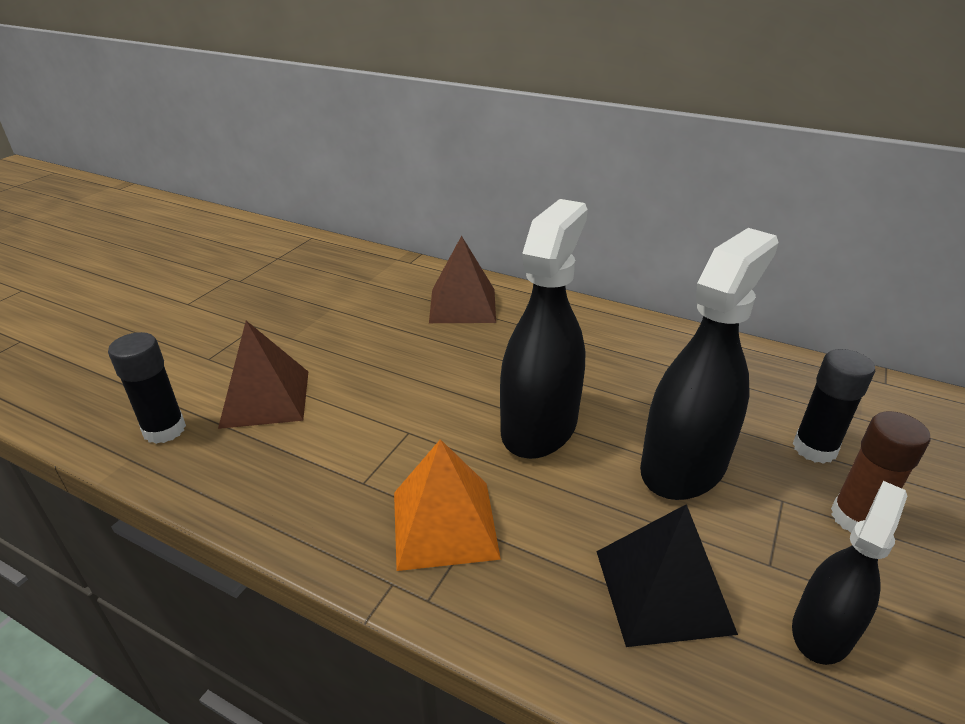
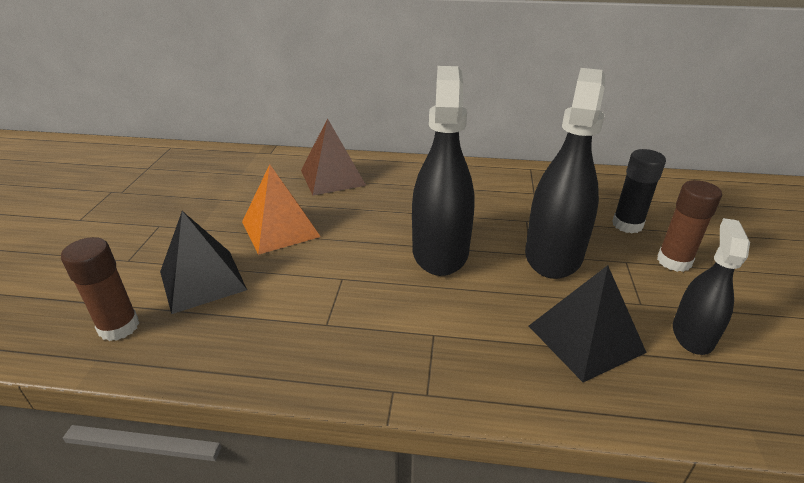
camera: 20 degrees left, 0 degrees up
(164, 430) = (119, 327): black glue stick -> brown glue stick
(265, 398) = (202, 280): brown pyramid -> black pyramid
(444, 524) = (409, 337): orange pyramid -> orange pyramid (280, 229)

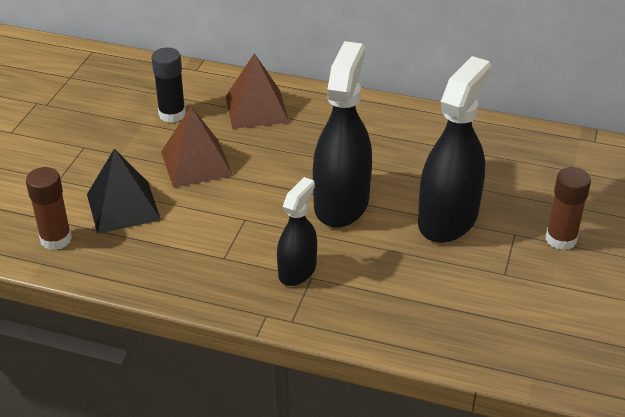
camera: 10 degrees right, 5 degrees up
(280, 229) = (196, 163): orange pyramid -> brown pyramid
(586, 338) = (438, 297): black pyramid -> none
(627, 225) = (538, 197): black glue stick -> black glue stick (172, 114)
(692, 334) = (533, 305): black spray bottle -> black spray bottle (297, 270)

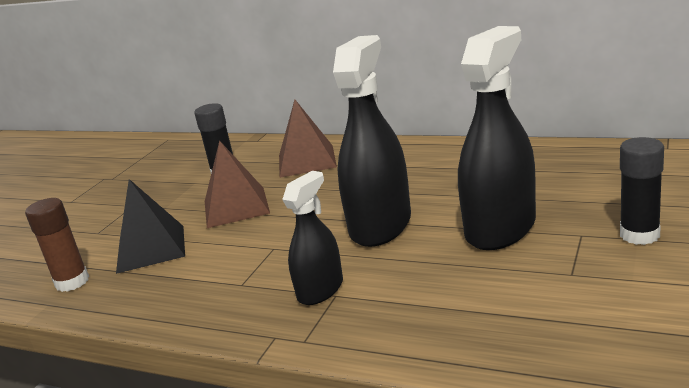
camera: 10 degrees right, 15 degrees down
(561, 239) = (639, 235): brown glue stick -> black glue stick

